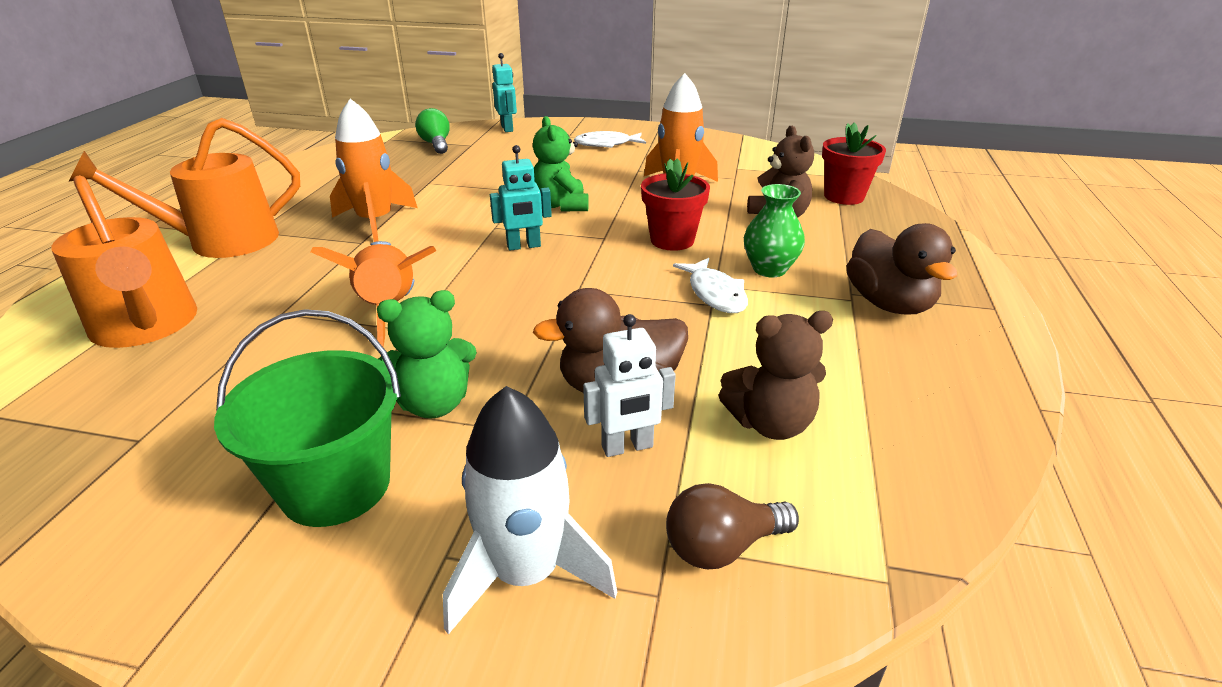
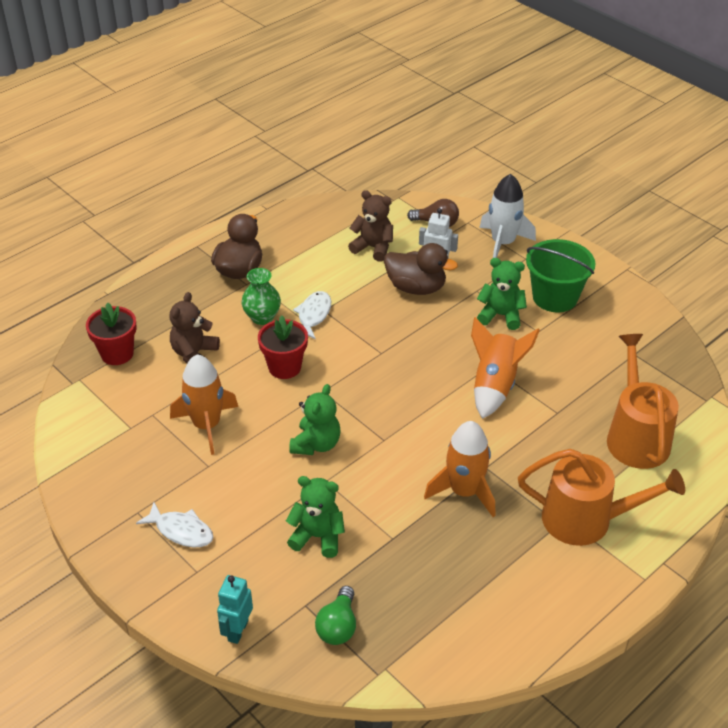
camera: 145 degrees left, 10 degrees up
(495, 167) = (318, 536): none -> green teddy bear
(524, 246) = (381, 407): turquoise robot -> none

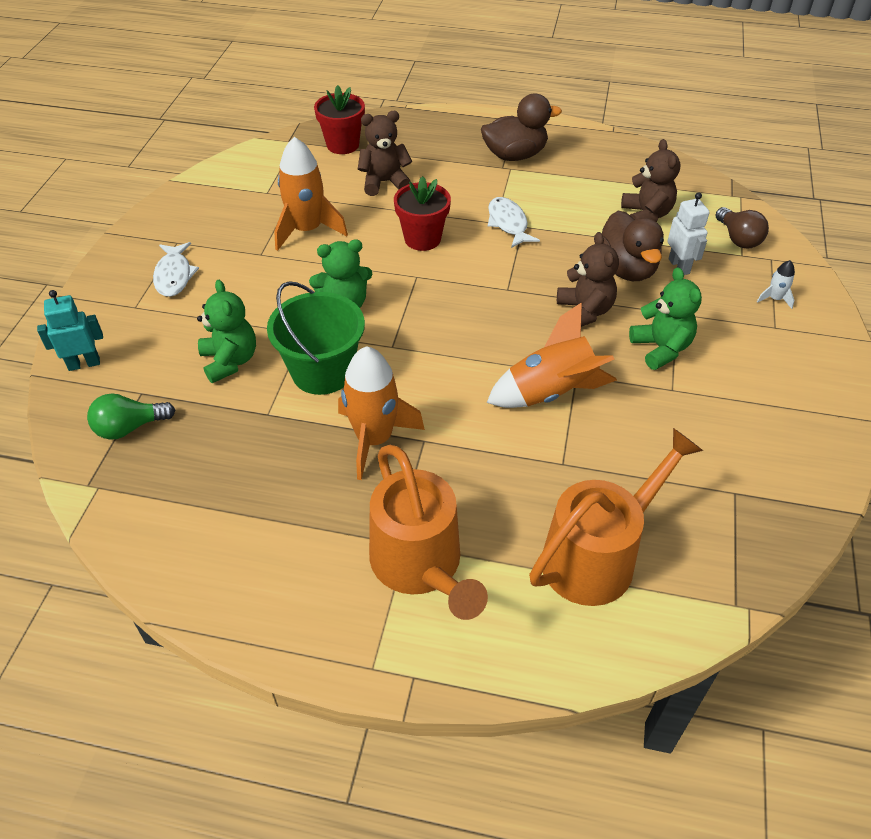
camera: 55 degrees right, 5 degrees up
(262, 317) = (470, 196): green vase -> none
(313, 315) = (508, 223): white fish -> white fish turned 90 degrees counterclockwise
(437, 329) = (584, 312): none -> brown teddy bear
(503, 243) = (774, 299): white rocket -> white rocket, size x0.44
(555, 297) = (743, 378): green bucket -> green bucket (322, 371)

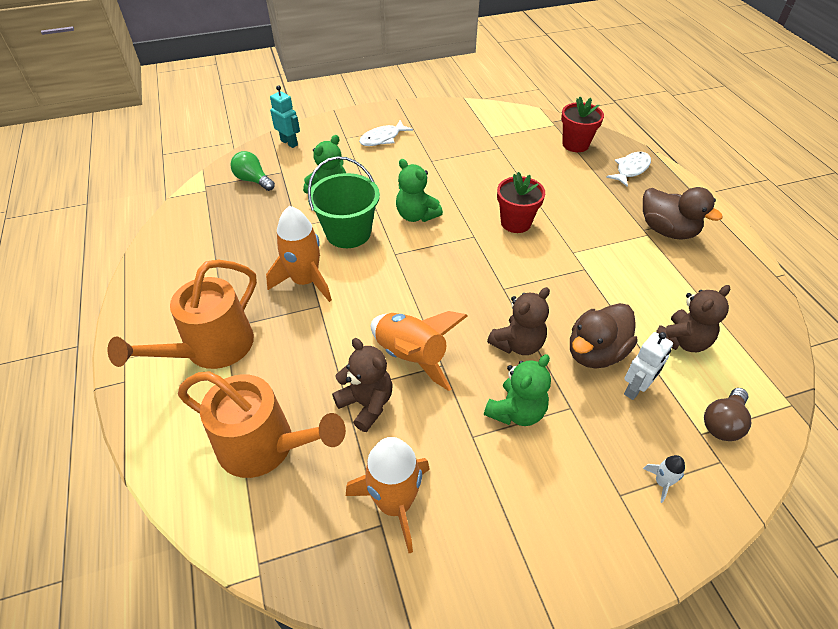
camera: 60 degrees right, 0 degrees up
(307, 230) = (472, 168): orange rocket -> orange rocket (395, 503)
(384, 182) = (557, 179): brown teddy bear -> brown teddy bear (366, 404)
(508, 223) = (579, 259): white fish -> white fish (631, 169)

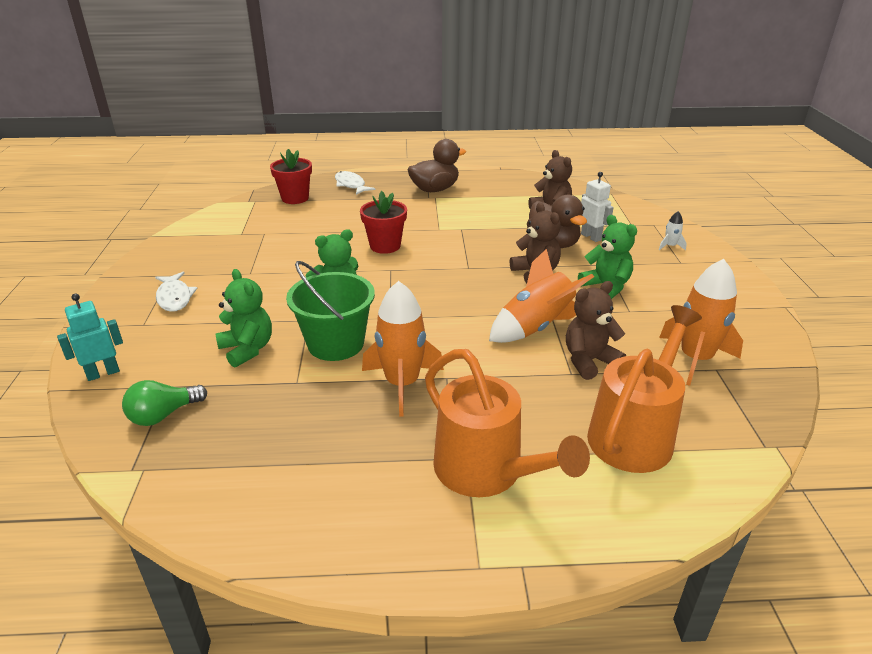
camera: 75 degrees left, 15 degrees down
(722, 423) = (623, 216): brown light bulb -> none

